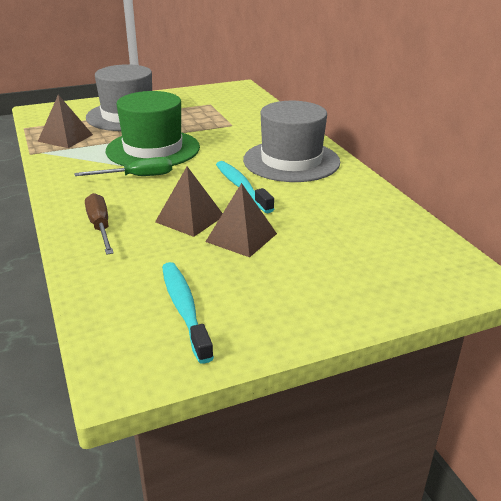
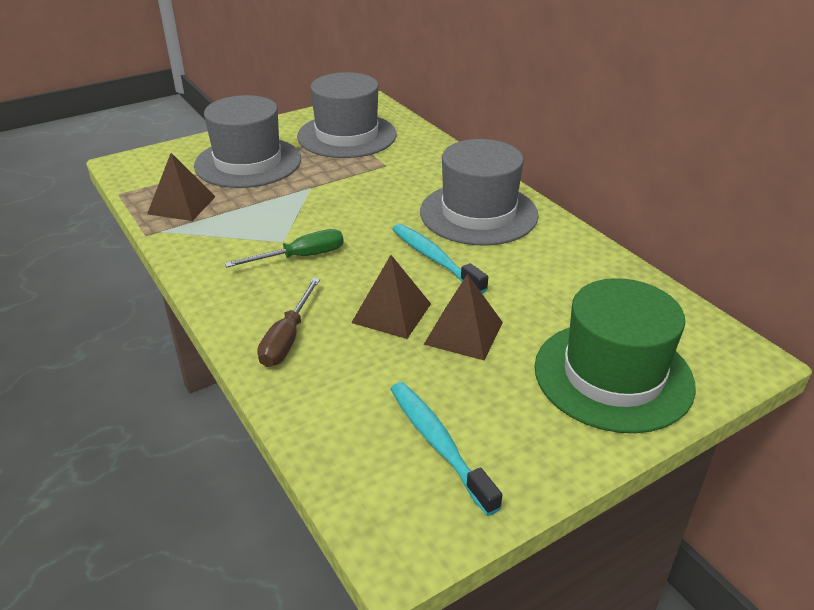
camera: 10 degrees left, 5 degrees up
(100, 227) = (287, 338): brown screwdriver -> brown screwdriver turned 135 degrees counterclockwise
(153, 149) = (302, 212): green hat -> green hat (613, 375)
(211, 105) = (347, 135): none -> grey hat

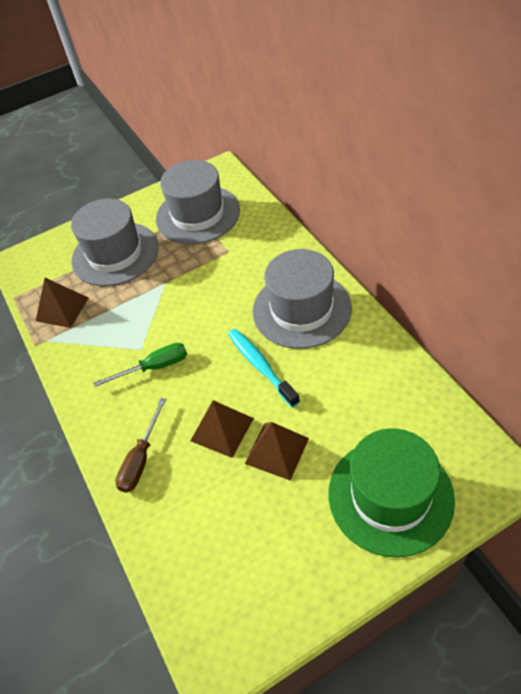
camera: 10 degrees right, 15 degrees up
(438, 443) = (248, 567): turquoise toothbrush -> none

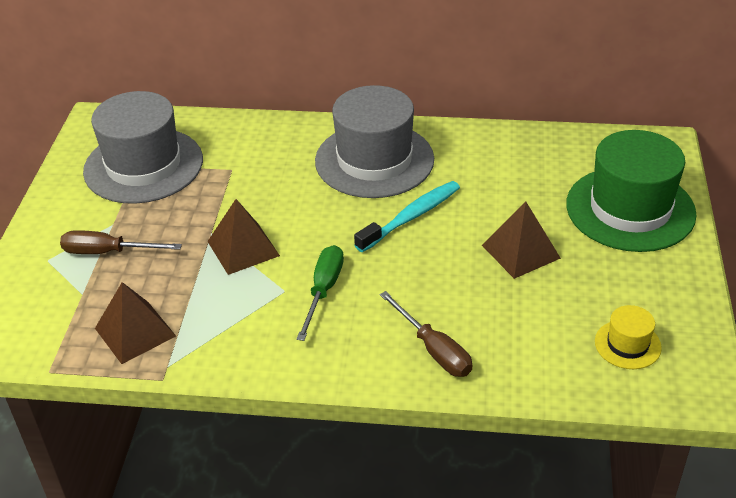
camera: 60 degrees left, 10 degrees down
(115, 254) = (108, 252): grey hat -> brown screwdriver
(222, 429) = (459, 276): brown pyramid -> brown pyramid (243, 248)
(228, 579) = (627, 344): none -> yellow hat
(260, 366) = (411, 217): turquoise toothbrush -> turquoise toothbrush turned 135 degrees clockwise

